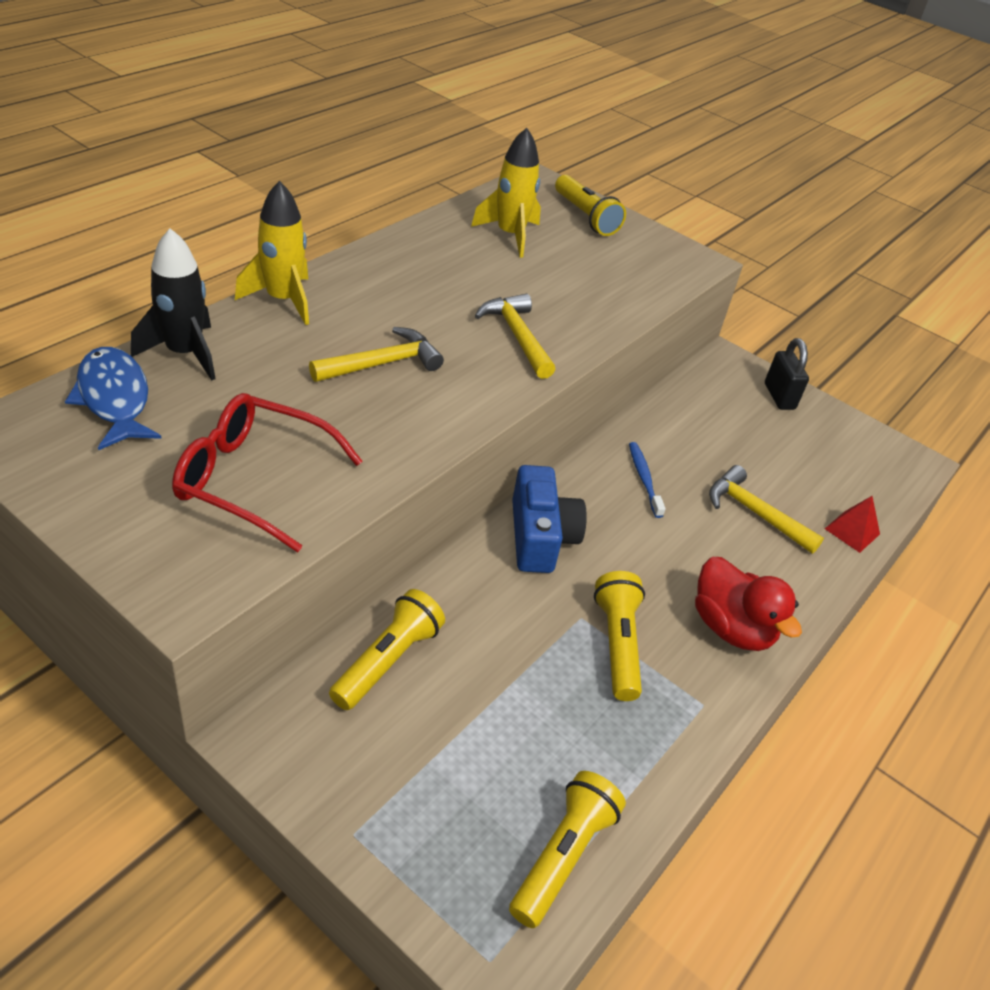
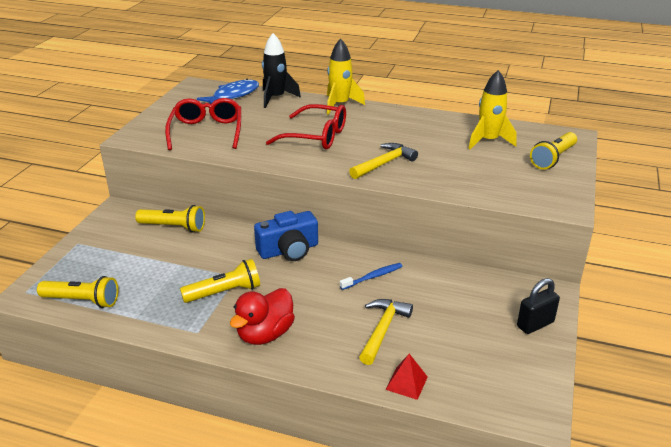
camera: 75 degrees right, 10 degrees down
(382, 364) = (316, 136): yellow hammer -> red glasses

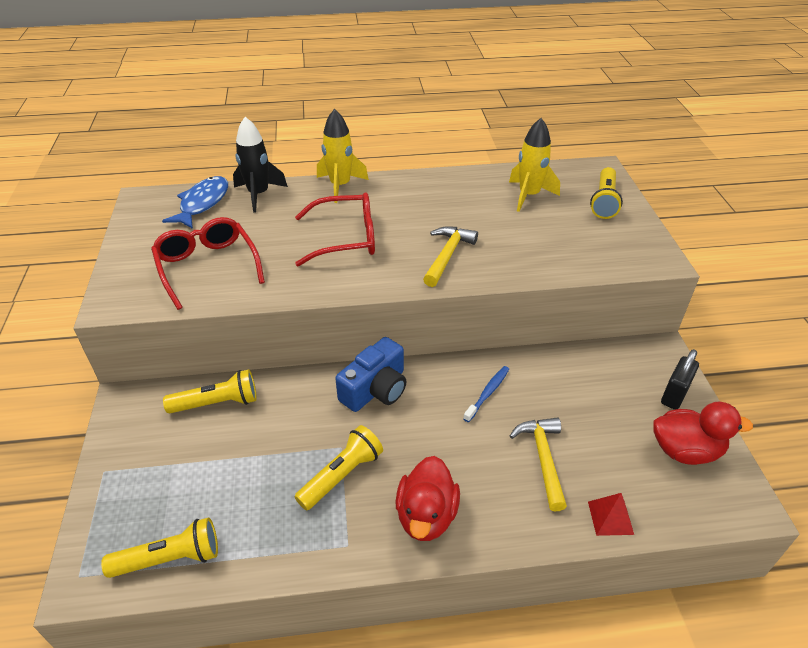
camera: 25 degrees left, 10 degrees up
(511, 363) = (685, 450): none -> red duck

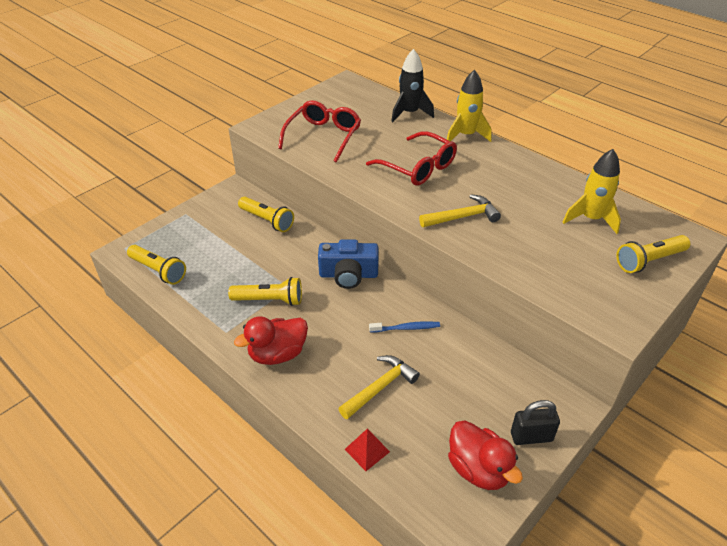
camera: 50 degrees right, 0 degrees up
(202, 203) = (372, 101): blue fish -> none

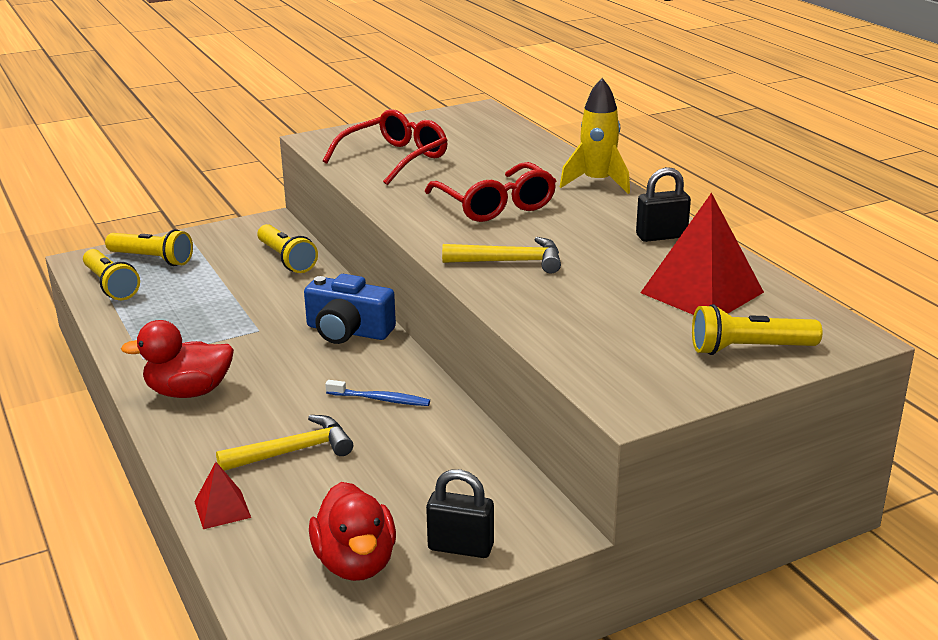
camera: 20 degrees right, 15 degrees down
(269, 300) = (223, 338): yellow flashlight -> yellow flashlight (152, 259)
(410, 113) = (537, 151): black rocket -> none
(535, 175) = (661, 236): none -> black padlock
(591, 219) = (701, 292): yellow rocket -> red pyramid

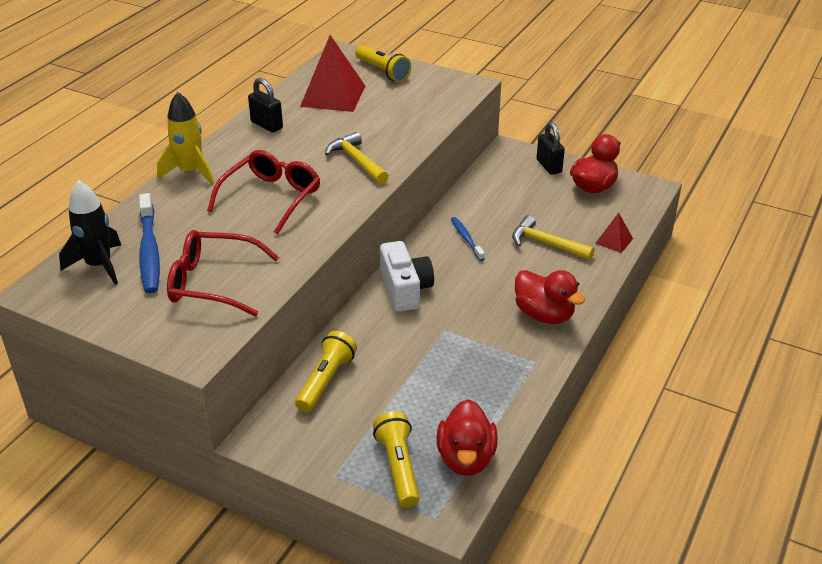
camera: 125 degrees left, 10 degrees up
(111, 286) = (466, 458): yellow flashlight -> red duck
(348, 331) = (405, 289): blue camera -> white camera
(478, 147) = (149, 251): none -> blue toothbrush
(484, 129) = (99, 266): none -> black rocket

